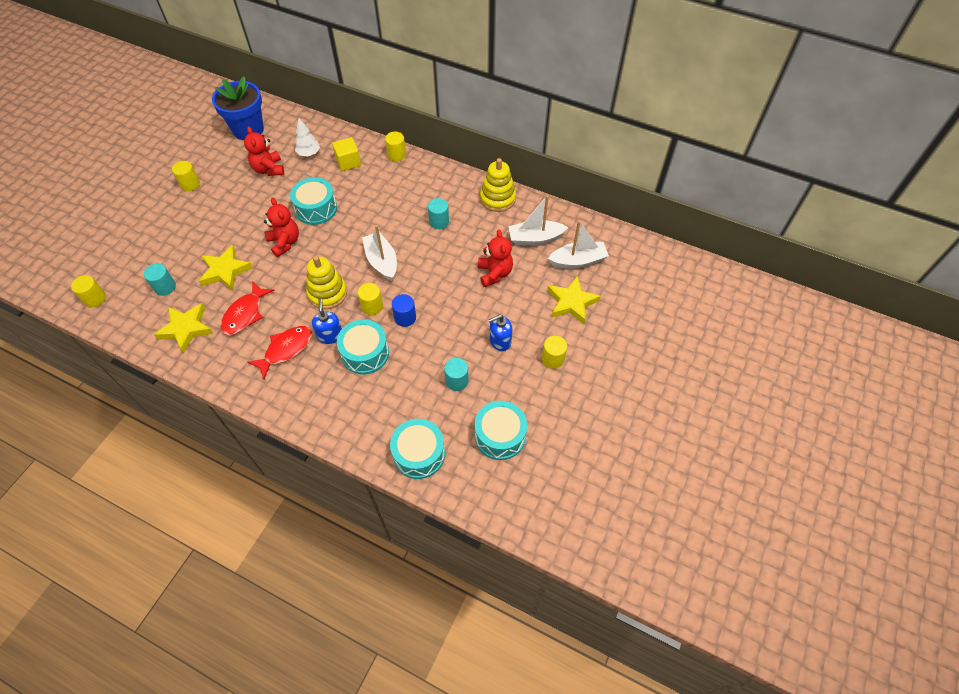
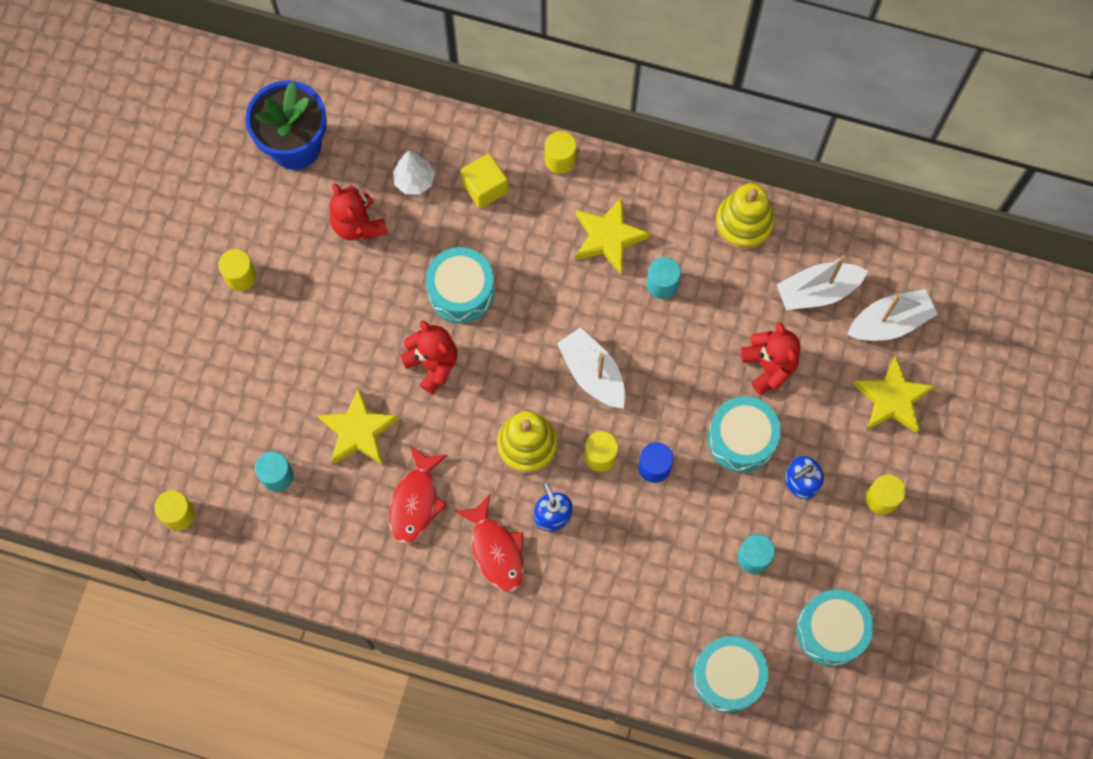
camera: 10 degrees left, 15 degrees up
(186, 329) = (337, 541): yellow star -> yellow star (608, 237)
(286, 350) = (495, 550): red fish -> red fish turned 120 degrees clockwise
(365, 353) = (612, 536): turquoise drum -> turquoise drum (741, 439)

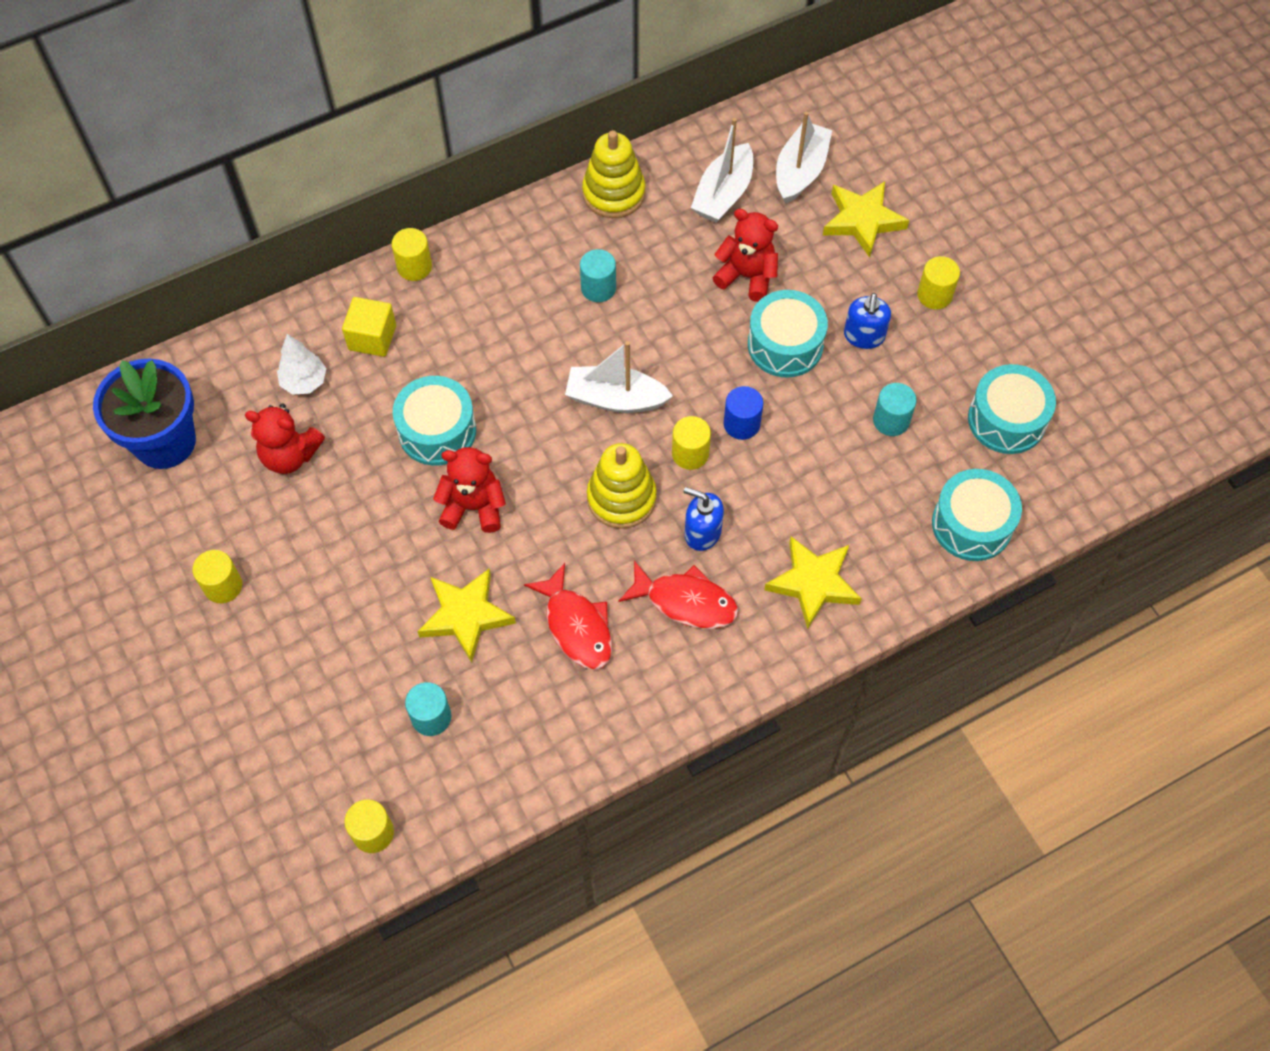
camera: 45 degrees left, 10 degrees down
(608, 237) = (517, 290): yellow star -> yellow star (813, 583)

